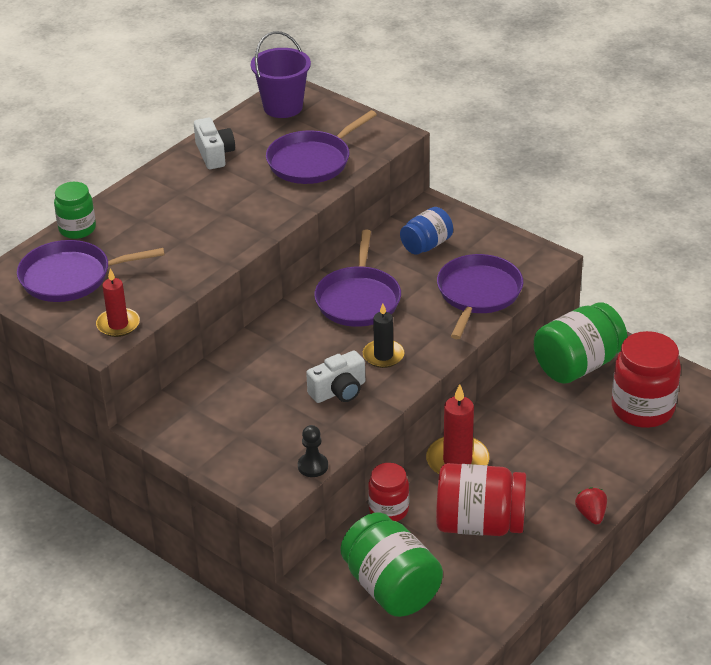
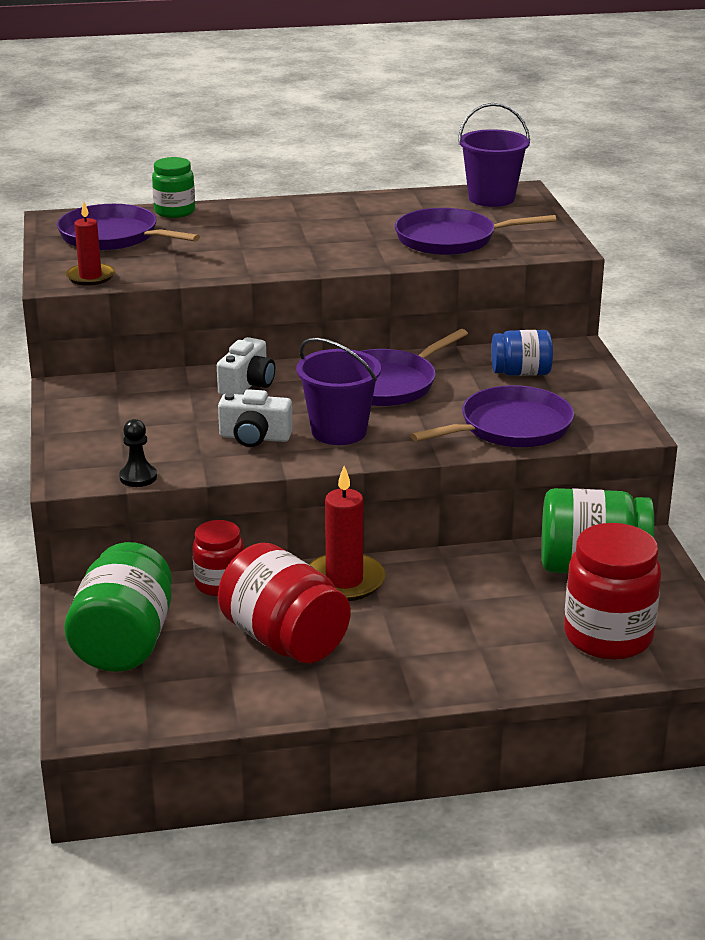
camera: 40 degrees right, 10 degrees down
(214, 154) = (373, 207): white camera -> white camera (247, 385)
(383, 356) = (339, 431): black candle -> purple bucket
(591, 515) = (407, 694): red strawberry -> none

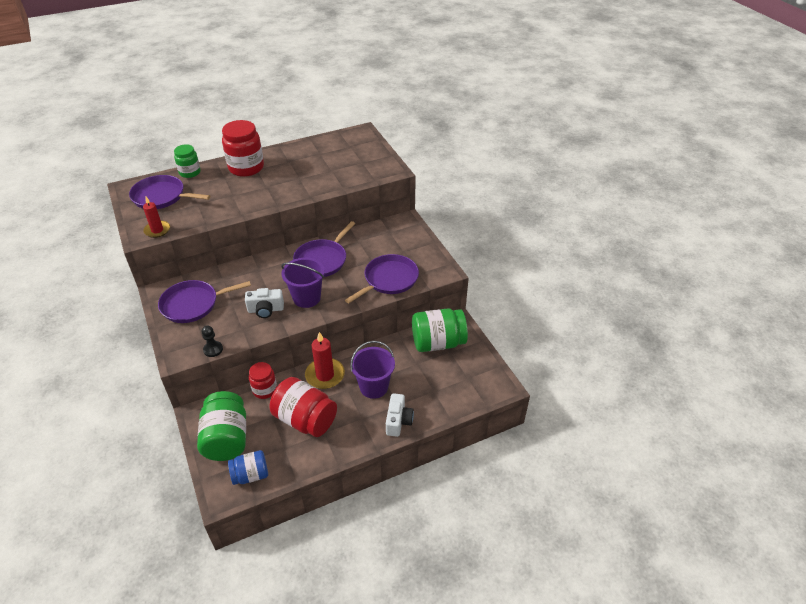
camera: 15 degrees left, 15 degrees up
(247, 385) = (252, 273): white camera -> white camera (398, 421)
(451, 239) = (337, 173): purple pan -> purple pan (193, 304)
(491, 198) = (350, 139): purple bucket -> purple bucket (374, 387)
(521, 373) = (385, 241): blue jar -> blue jar (250, 475)
(608, 636) = (454, 385): red jar -> red jar (246, 168)

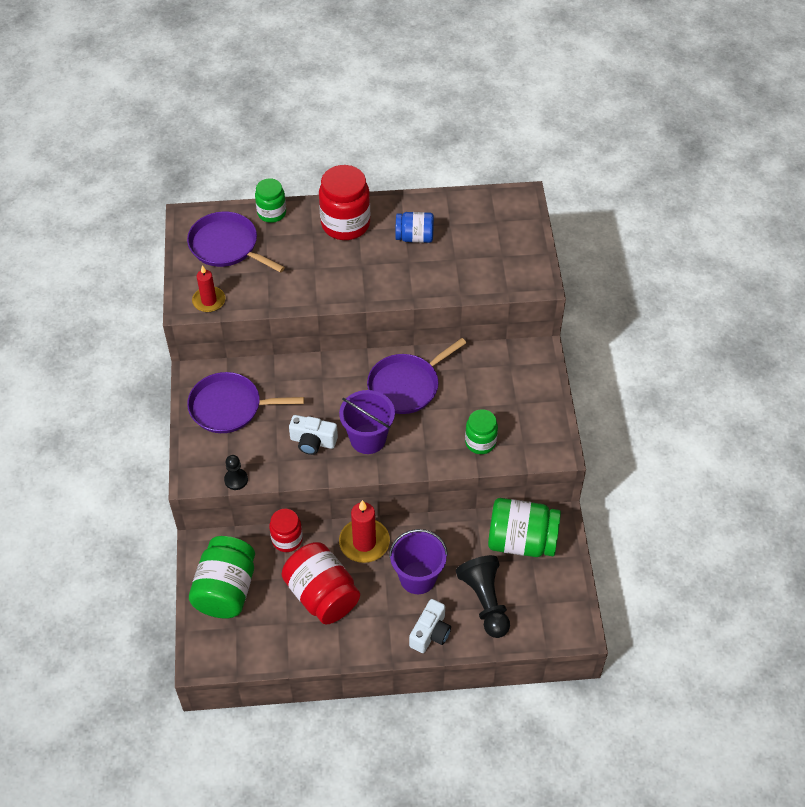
camera: 20 degrees right, 10 degrees up
(250, 475) = (240, 644): blue jar -> blue jar (414, 237)
(389, 280) = (480, 442): purple pan -> green jar
(429, 388) = (485, 602): none -> black pawn

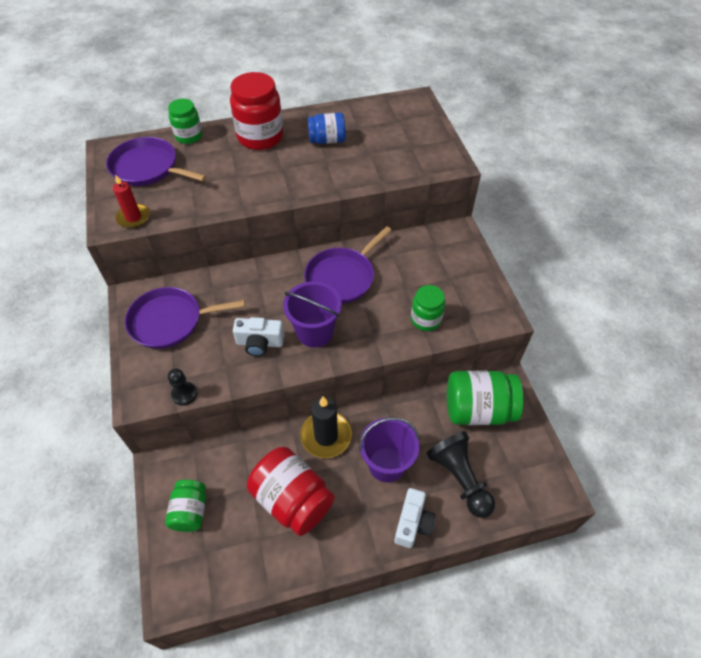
camera: 10 degrees left, 0 degrees up
(226, 590) = (190, 511): green jar -> green jar, size x0.59
(287, 539) = (248, 445): red jar -> none
(364, 542) = (326, 436): red candle -> black candle

